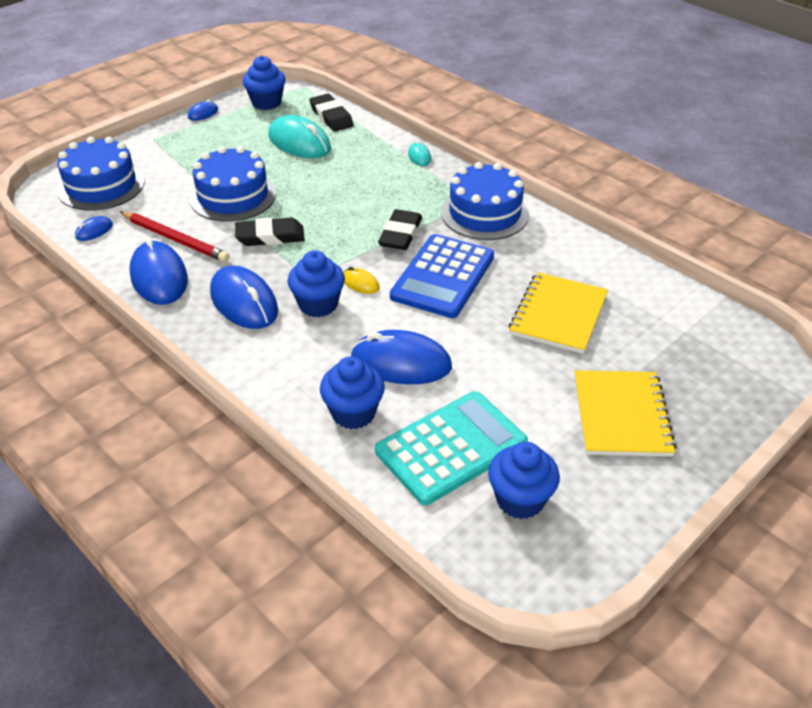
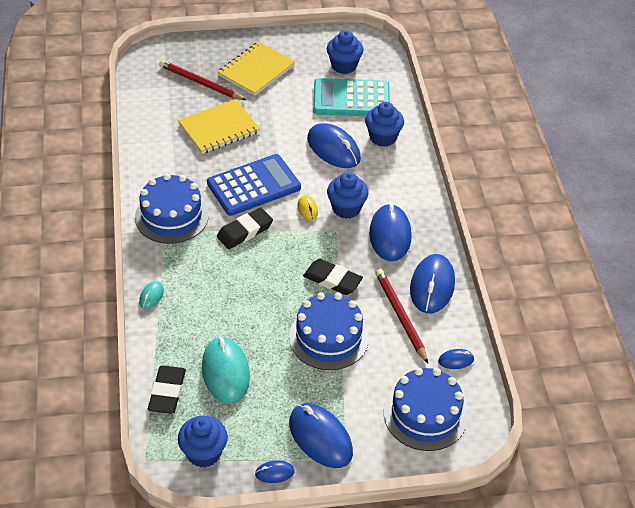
camera: 145 degrees left, 5 degrees up
(183, 141) = (320, 438): none -> blue mouse
(657, 356) = (200, 83): none -> red pencil

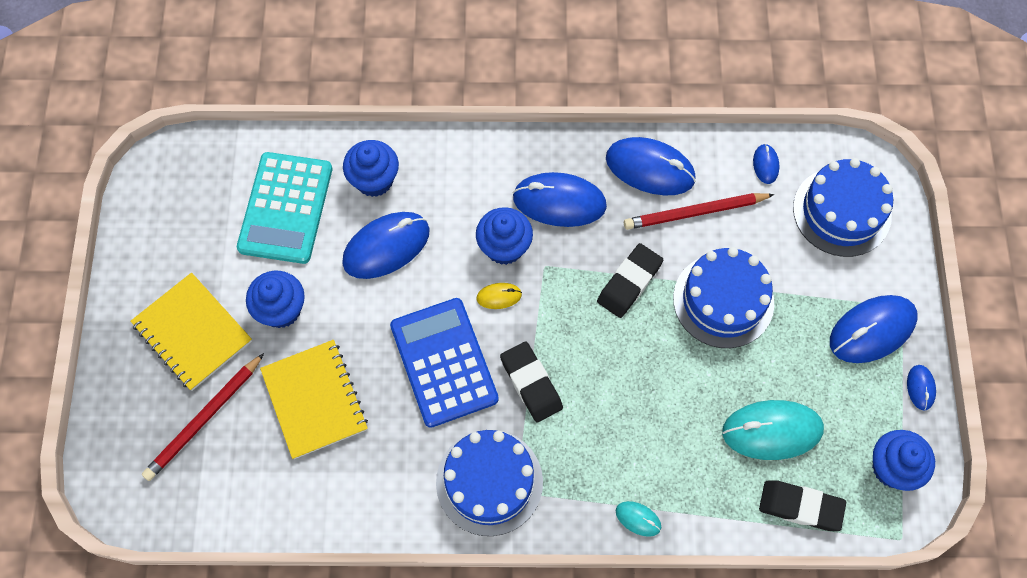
camera: 80 degrees left, 20 degrees up
(344, 66) = (210, 207): blue cupcake -> blue cupcake (281, 310)

